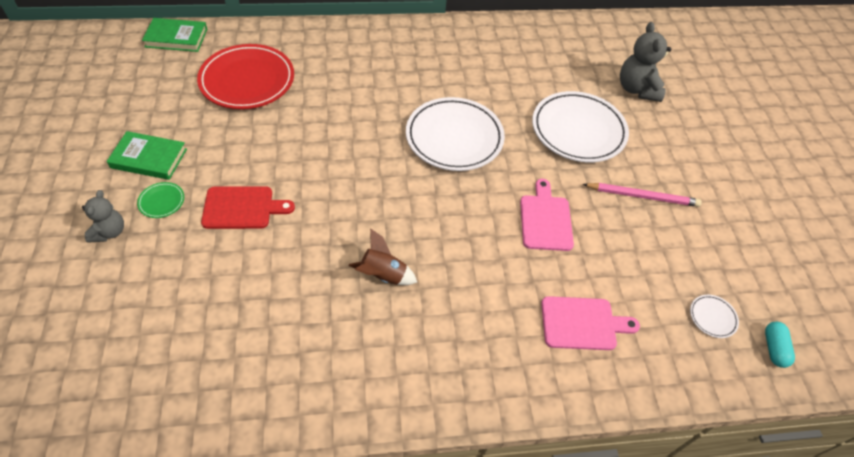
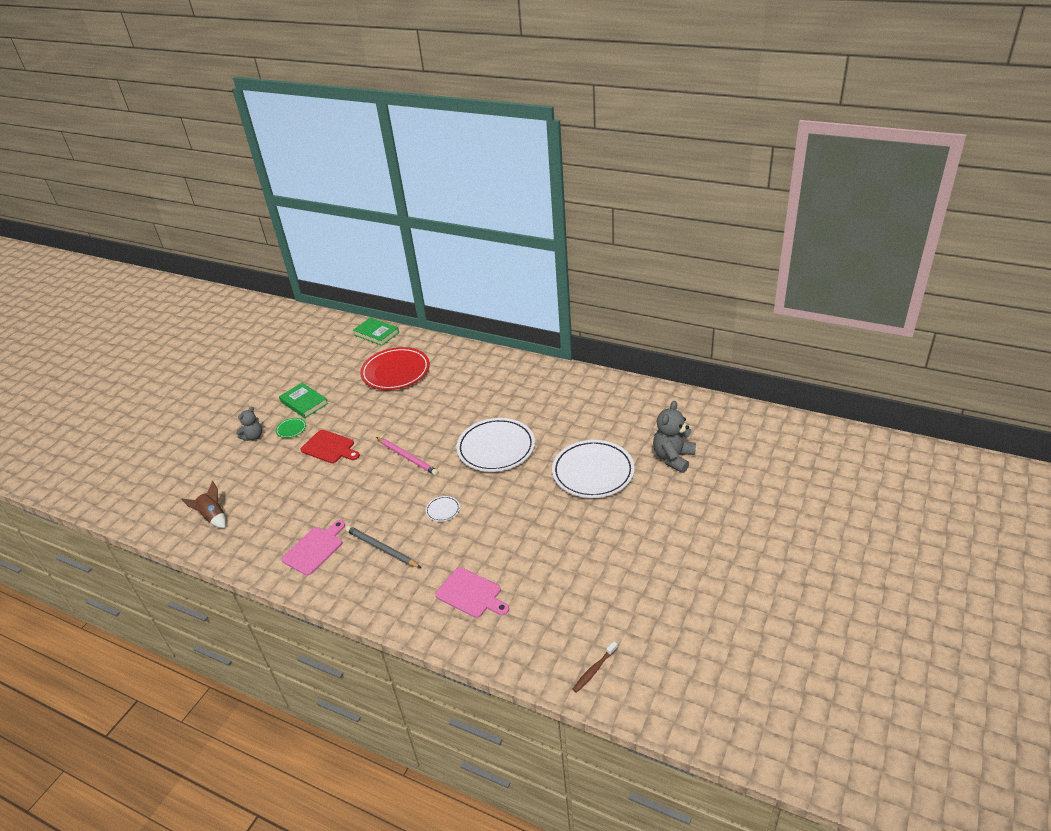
camera: 40 degrees right, 15 degrees down
(383, 275) = (374, 515): brown rocket -> brown rocket (213, 517)
(430, 315) = (381, 548): none -> grey pencil
(545, 219) = (509, 522): pink cutting board -> pink cutting board (314, 549)
(642, 196) = (597, 533): pink pencil -> pink pencil (407, 457)
(712, 317) = (568, 630): white plate -> white plate (443, 510)
(774, 348) = (594, 670): turquoise capsule -> brown toothbrush

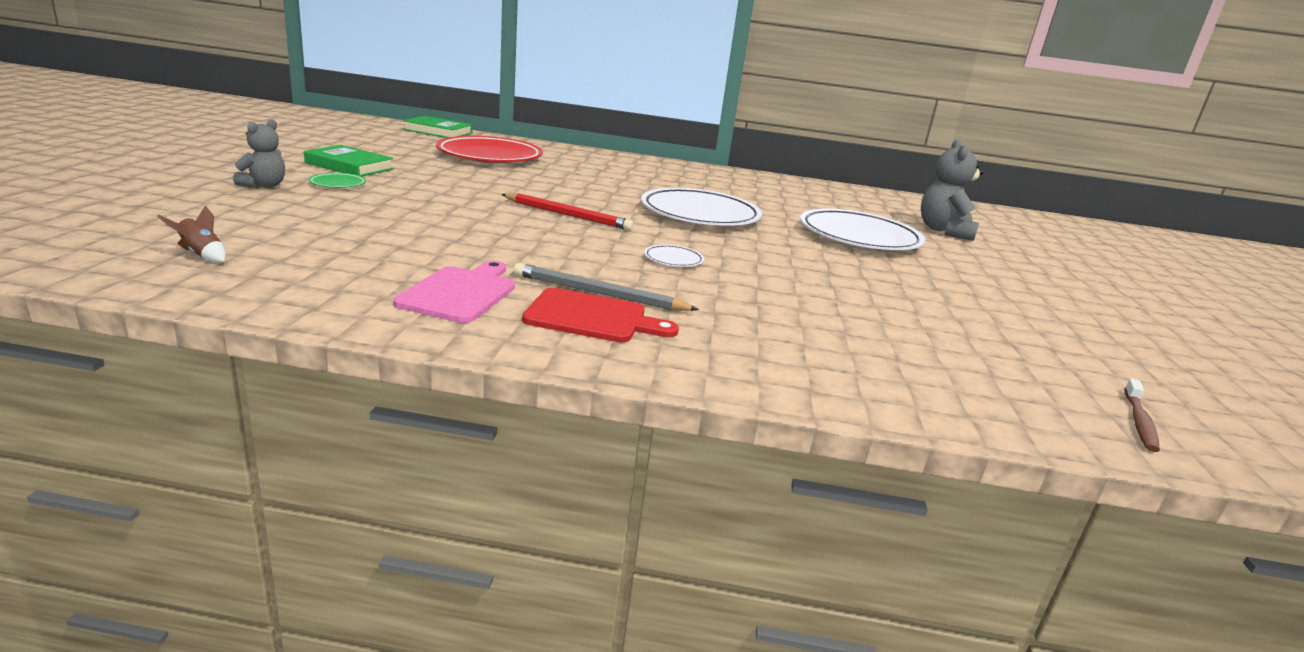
camera: 25 degrees left, 15 degrees down
(213, 517) = (201, 255): brown rocket -> brown rocket, size x0.66
(329, 447) = (421, 201): red cutting board -> red cutting board (592, 317)
(407, 457) = (568, 215): pink pencil -> red pencil
(471, 594) = (817, 341): pink cutting board -> none

